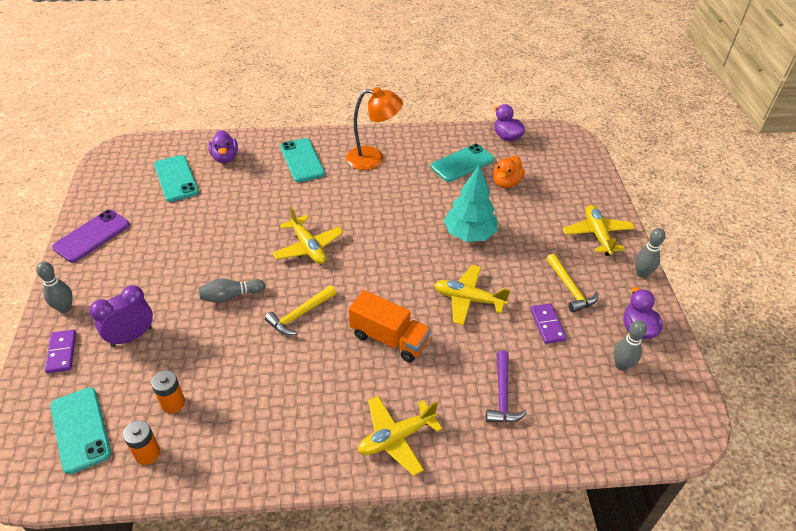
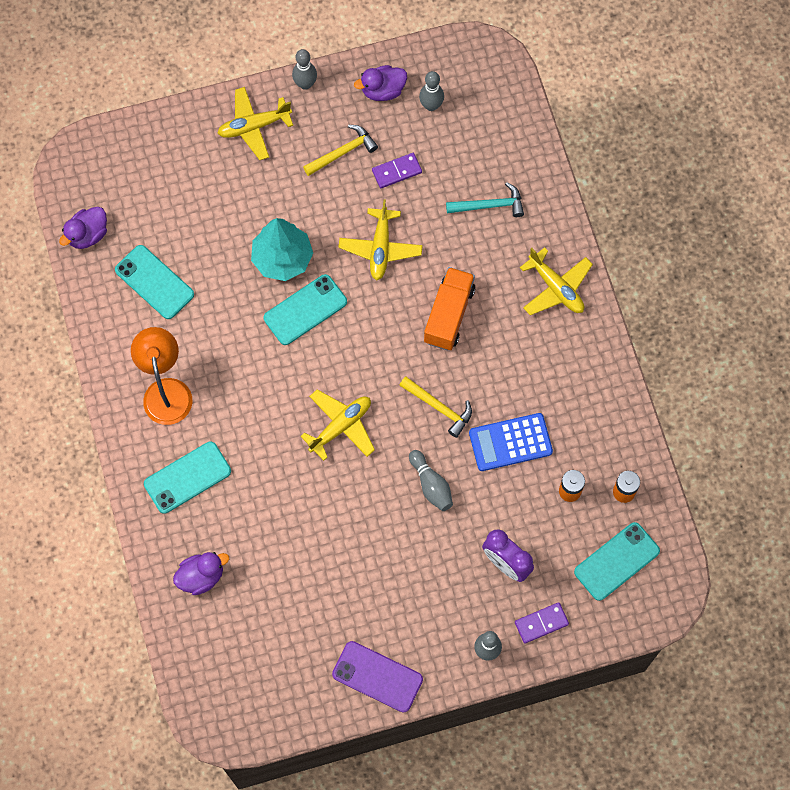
camera: 100 degrees left, 25 degrees up
(176, 178) = (255, 622): turquoise phone -> turquoise phone (305, 310)
(244, 363) = (510, 442): none -> blue calculator
(502, 395) = (489, 205): purple hammer -> turquoise hammer
(506, 182) = (182, 228): orange duck -> none

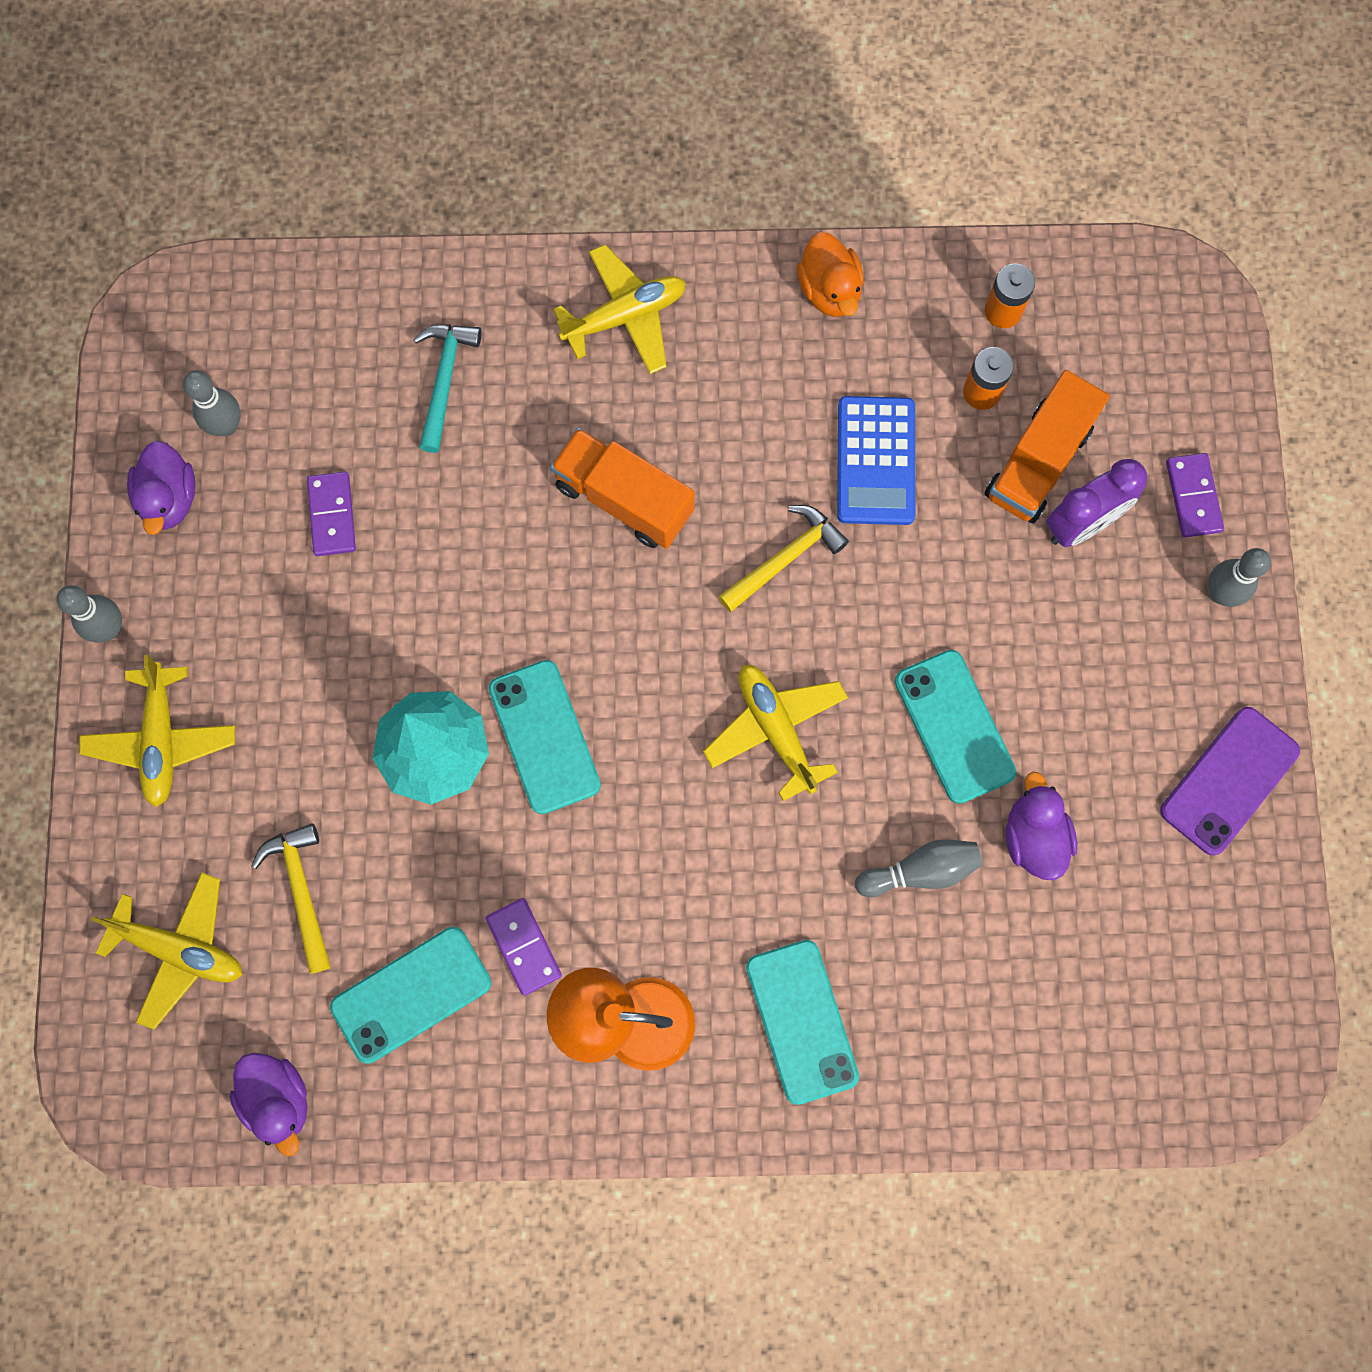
camera: 75 degrees left, 5 degrees up
(192, 330) = (524, 946): none -> purple domino
(201, 576) = (989, 1039): purple duck -> purple duck (1034, 837)
(343, 152) = (265, 597): yellow hammer -> yellow hammer (301, 890)
(380, 248) = (467, 579): yellow plane -> yellow plane (180, 950)
(431, 485) = (918, 607): grey bowling pin -> grey bowling pin (920, 871)
(536, 531) = (1038, 462): none -> orange truck
(606, 393) = (829, 290): none -> orange duck
(616, 561) = (1115, 354): turquoise phone -> turquoise phone (954, 726)

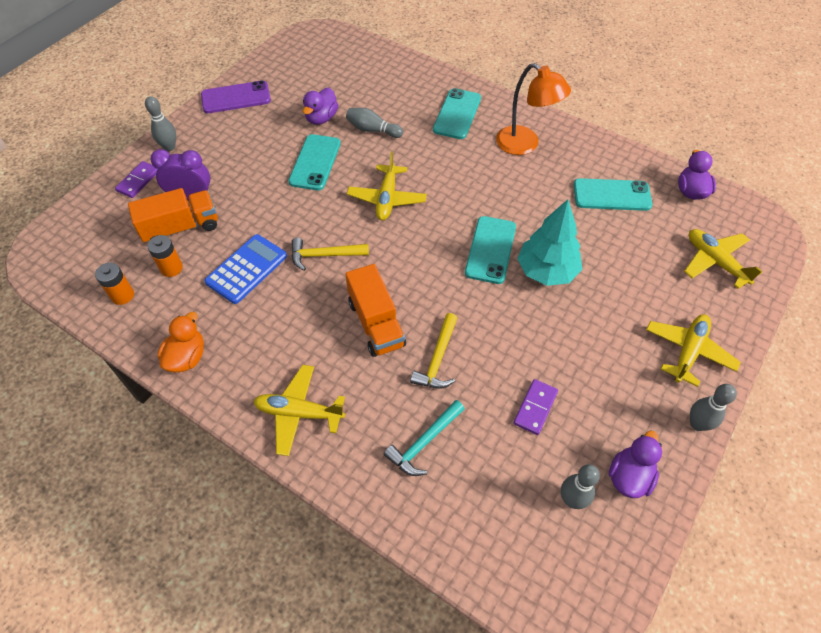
camera: 145 degrees left, 20 degrees down
(301, 890) = (643, 253): yellow hammer -> yellow hammer (438, 359)
(524, 946) = (552, 186): purple domino -> none

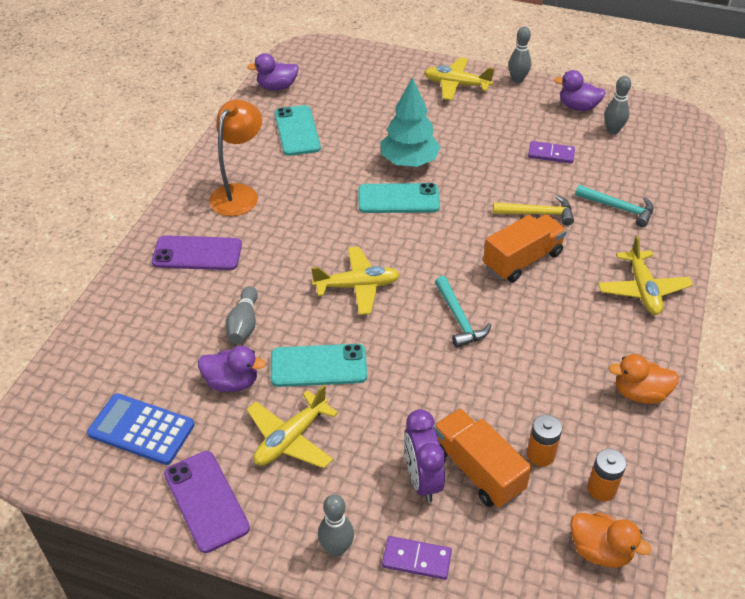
camera: 105 degrees left, 10 degrees down
(80, 277) = (600, 551): none -> orange duck
(246, 269) = (508, 381): blue calculator -> blue calculator (141, 429)
(324, 255) = (459, 319): yellow hammer -> turquoise hammer
(457, 114) = (197, 254): turquoise phone -> purple phone
(715, 262) = (358, 74): yellow plane -> yellow plane (291, 439)

